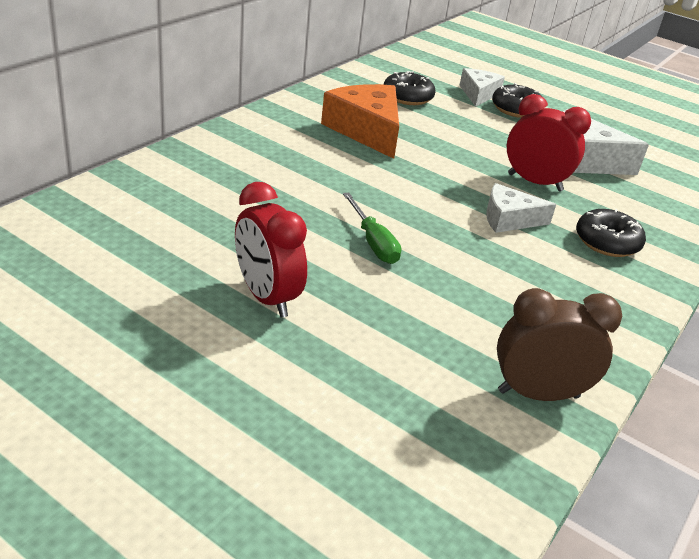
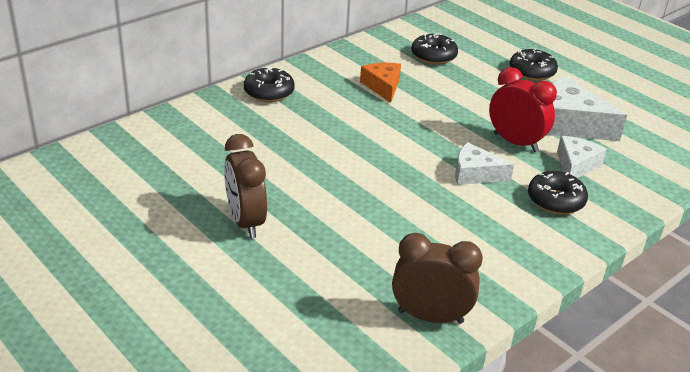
camera: 15 degrees right, 0 degrees up
(239, 142) = (269, 92): none -> black donut
(266, 297) = (245, 222): red clock -> brown clock
(366, 130) = (382, 86): orange cheese -> orange cheese, size x0.61
(373, 242) = (347, 185): green screwdriver -> none
(478, 94) = (502, 55): white cheese -> white cheese (576, 165)

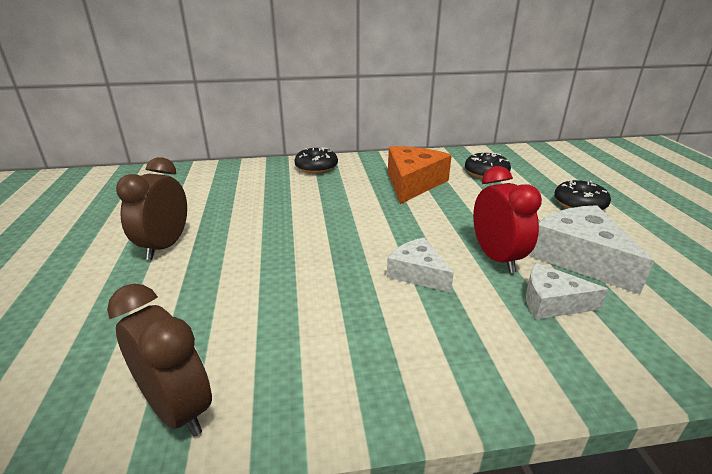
camera: 35 degrees right, 5 degrees down
(382, 86) = (413, 183): orange cheese -> orange cheese, size x1.65
(555, 200) = (485, 332): black donut -> none
(576, 165) = (552, 302): white cheese -> white cheese turned 135 degrees counterclockwise

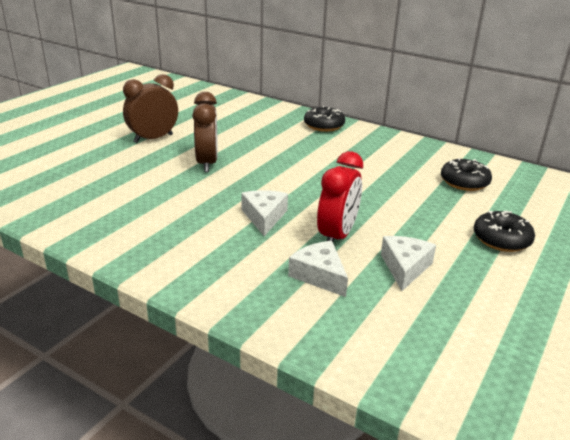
camera: 40 degrees right, 0 degrees up
(177, 408) = (56, 211): brown clock -> brown clock (207, 163)
(413, 183) = (378, 164): orange cheese -> none
(580, 258) = (405, 267): white cheese -> white cheese, size x0.61

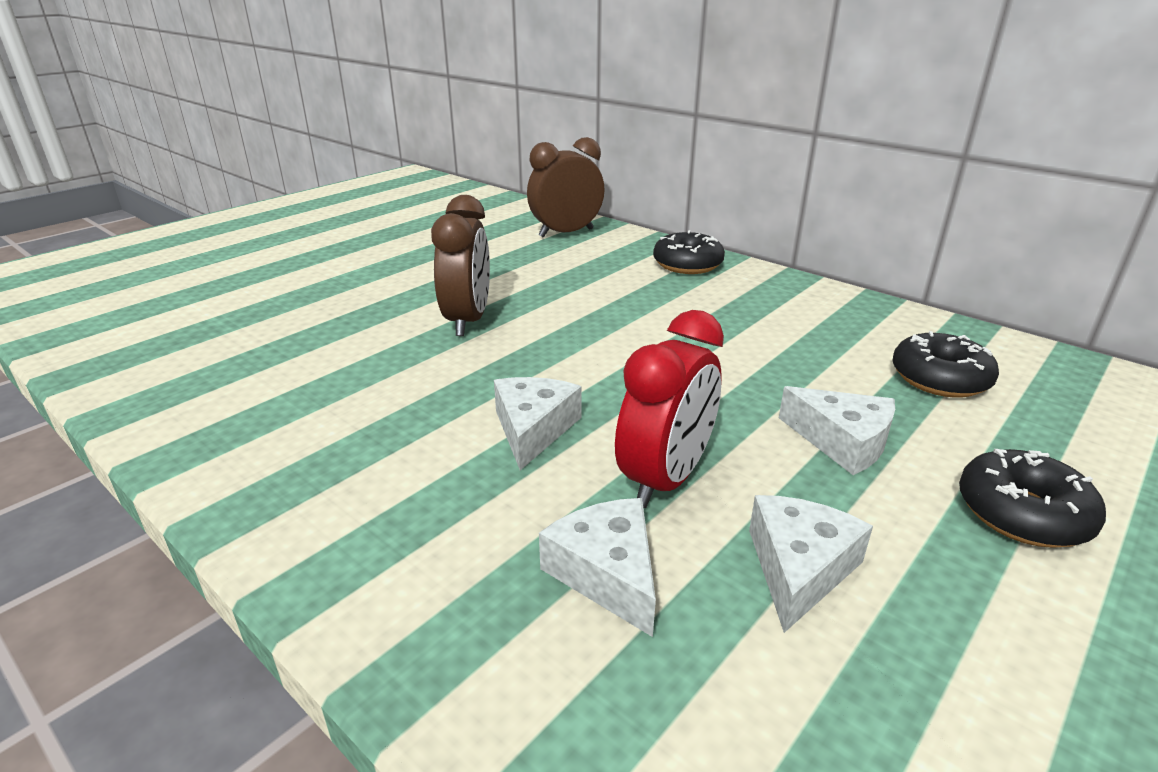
camera: 10 degrees right, 0 degrees up
(153, 138) = (397, 276): brown clock -> brown clock (566, 233)
(419, 214) = (842, 441): none -> white cheese

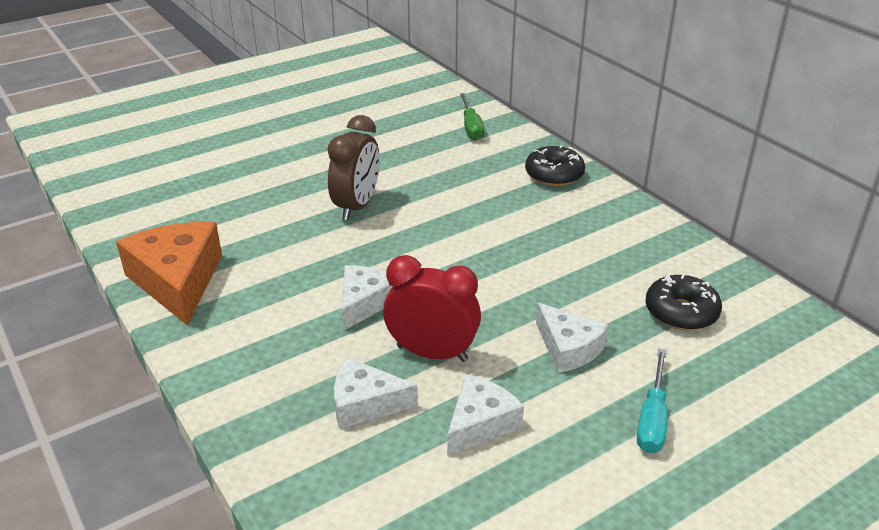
camera: 15 degrees right, 5 degrees up
(233, 443) = (177, 281): none -> orange cheese
(566, 233) = (471, 127): brown clock -> green screwdriver
(607, 573) = (365, 403): white cheese -> white cheese turned 75 degrees counterclockwise
(665, 479) = (432, 353): red clock -> red clock turned 120 degrees counterclockwise
(1022, 513) = (652, 419): black donut -> turquoise screwdriver

